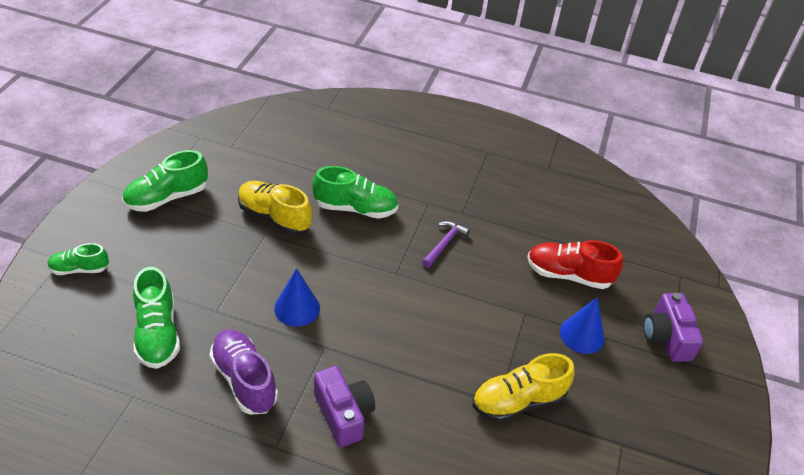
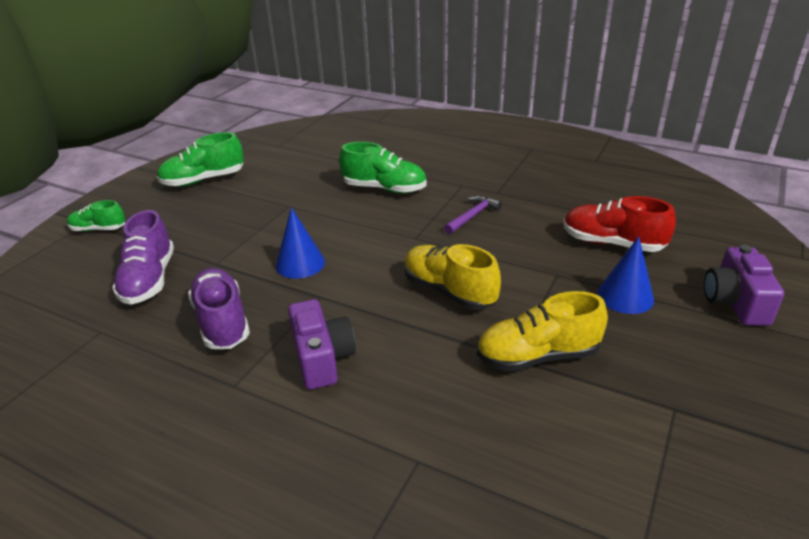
camera: 15 degrees right, 10 degrees down
(157, 333) = (149, 280): green shoe -> purple shoe
(274, 217) = (300, 194): yellow shoe -> yellow shoe (449, 291)

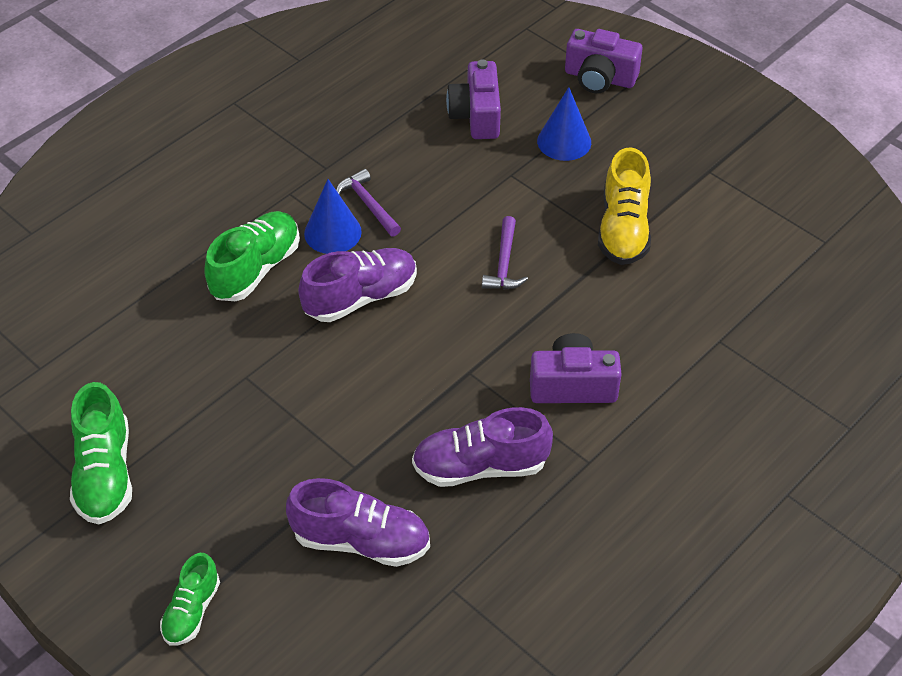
camera: 75 degrees left, 15 degrees up
(300, 263) = (394, 382): blue cone -> blue cone (332, 232)
(377, 232) = (360, 297): none -> purple shoe
(449, 291) = (504, 263): yellow shoe -> purple hammer
(612, 243) = (476, 115): red shoe -> purple camera

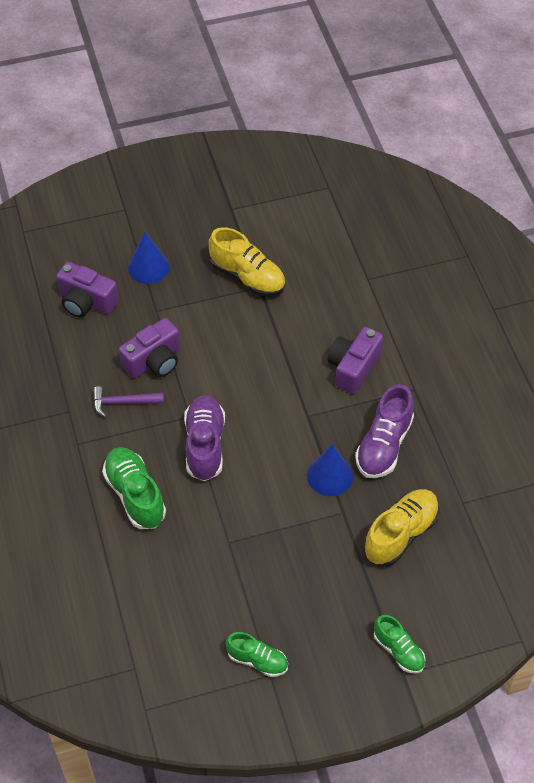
camera: 60 degrees left, 5 degrees up
(105, 473) = (257, 660): green shoe -> green shoe, size x0.62
(332, 232) = (134, 435): blue cone -> blue cone (330, 476)
(361, 541) = (401, 534): purple shoe -> yellow shoe
(504, 263) = (231, 353): purple hammer -> none
(599, 78) = (105, 218): purple camera -> purple camera (154, 361)

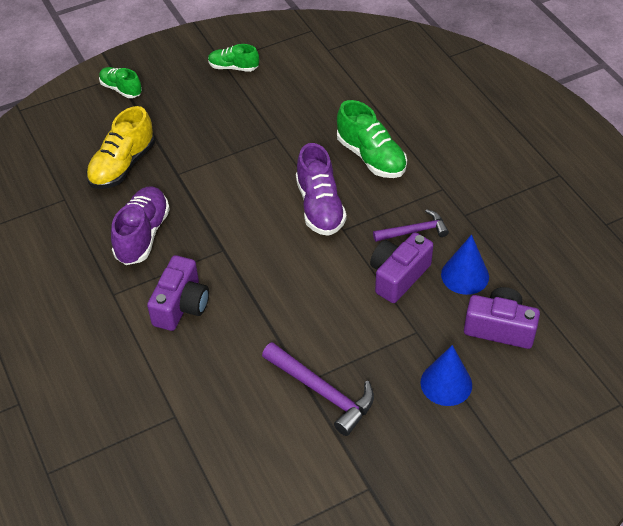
camera: 170 degrees right, 5 degrees down
(247, 277) = (322, 392): yellow shoe -> purple hammer
(330, 476) = (193, 200): blue cone -> blue cone (465, 275)

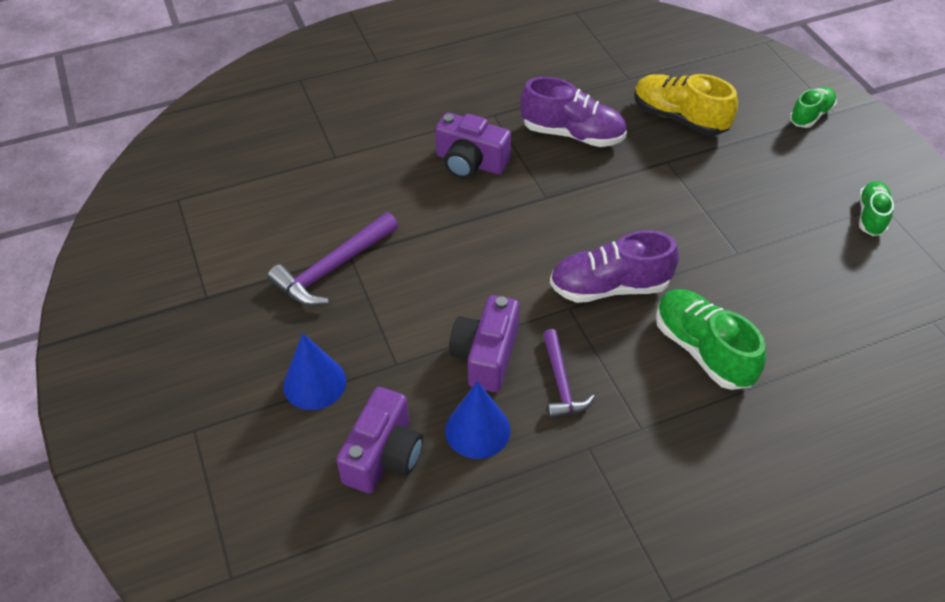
camera: 95 degrees right, 0 degrees up
(371, 157) = (703, 350): green shoe -> green shoe turned 90 degrees clockwise
(398, 276) = (486, 355): purple camera -> purple camera turned 120 degrees counterclockwise

